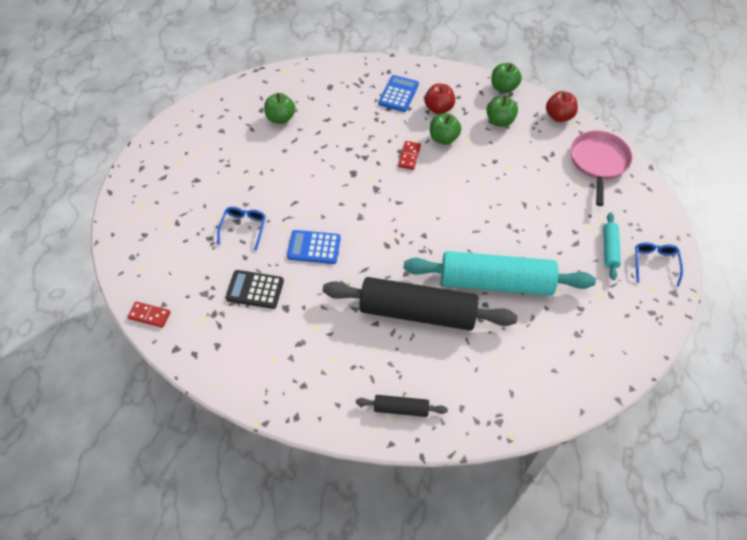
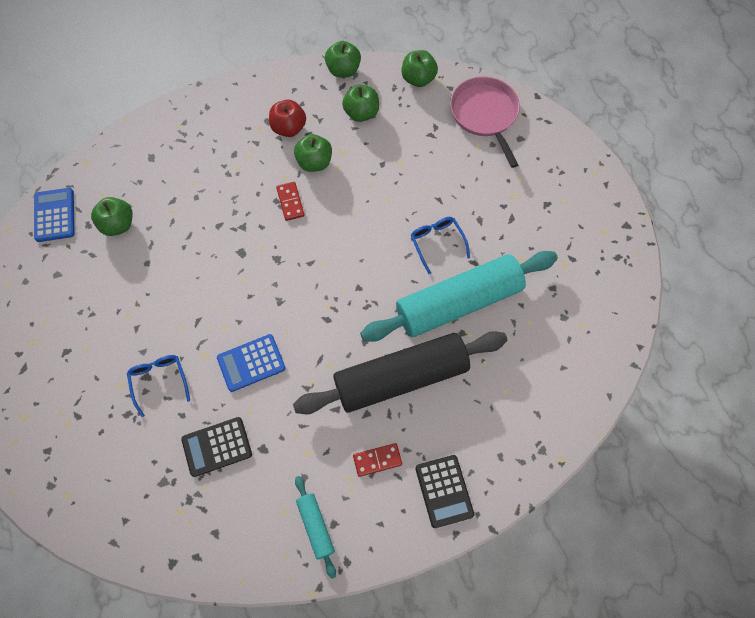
camera: 30 degrees left, 10 degrees up
(149, 315) = (117, 542): red domino -> red domino (377, 460)
(398, 94) = (234, 130): blue calculator -> blue calculator (54, 215)
(401, 408) = (444, 491): black rolling pin -> black calculator
(559, 116) = (418, 79): red apple -> green apple
(609, 249) = (545, 209): turquoise rolling pin -> turquoise rolling pin (315, 526)
(654, 263) = (594, 203): blue glasses -> blue glasses (437, 243)

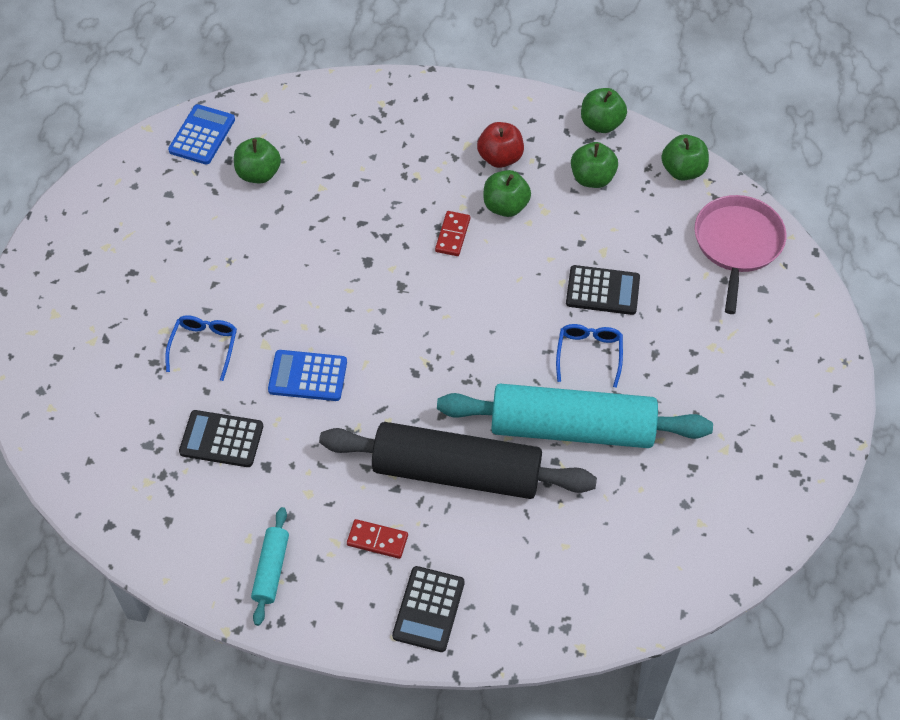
camera: 30 degrees right, 10 degrees down
(418, 192) = (602, 291): none -> black calculator

